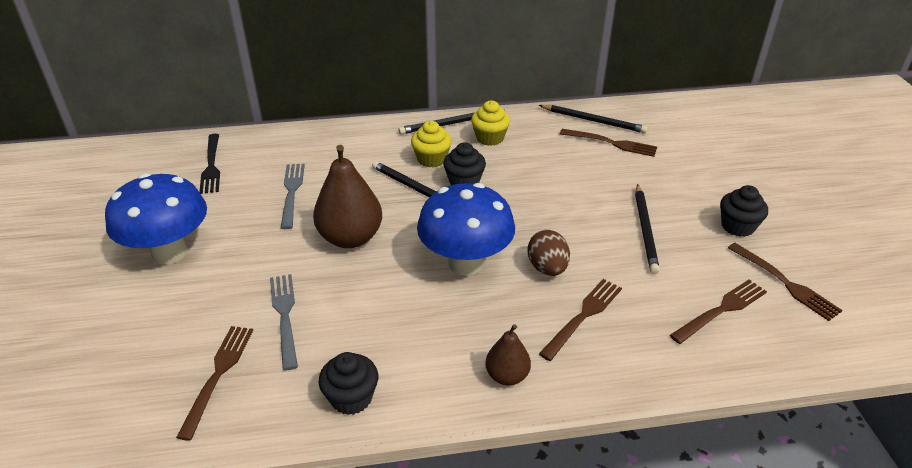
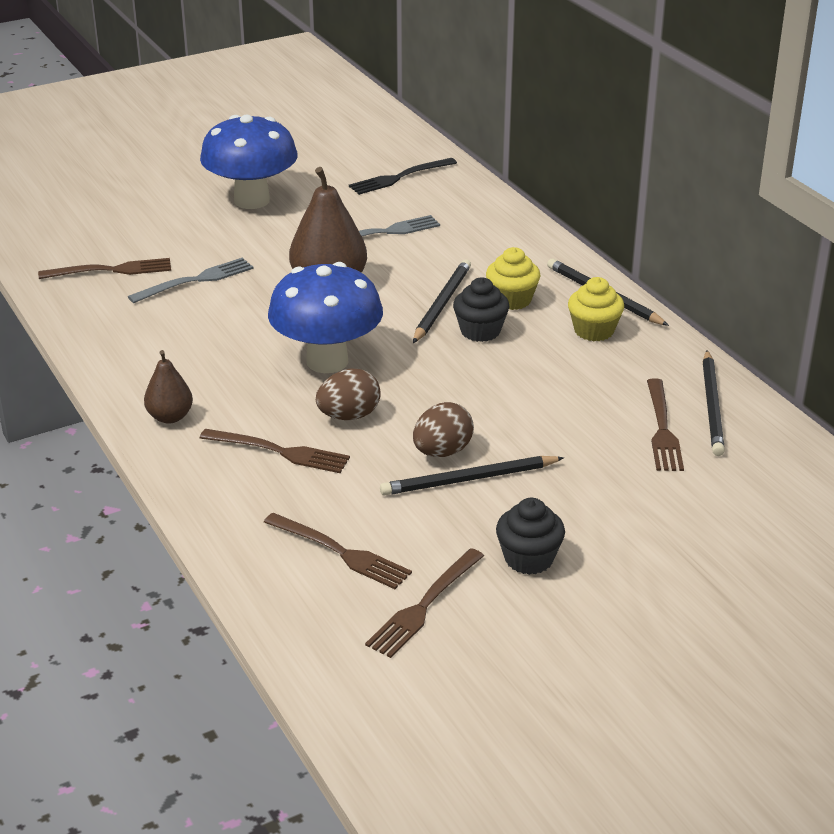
camera: 70 degrees right, 5 degrees down
(351, 398) = (110, 339): black cupcake -> none
(609, 234) = (442, 452): none -> brown egg

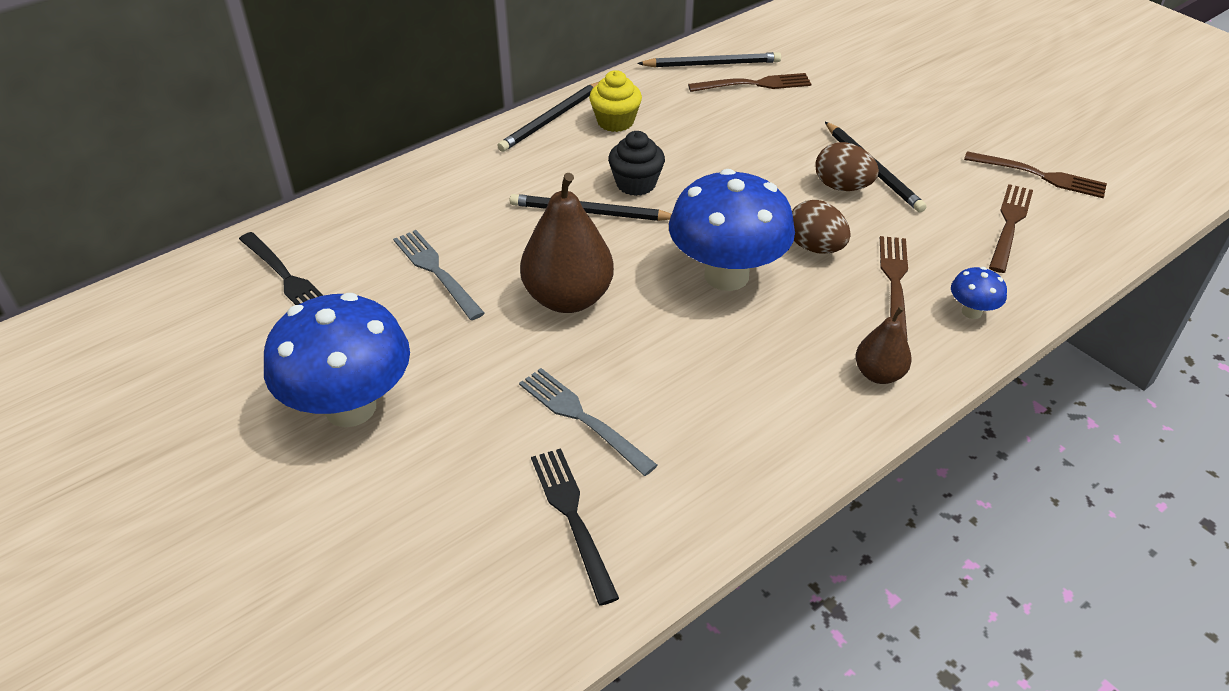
camera: 100 degrees left, 10 degrees up
(112, 270) = (572, 516): brown fork -> black fork
(220, 488) = (971, 312): none -> blue mushroom
(512, 300) = (571, 170): yellow cupcake -> none
(528, 559) = (953, 134): black cupcake -> none

